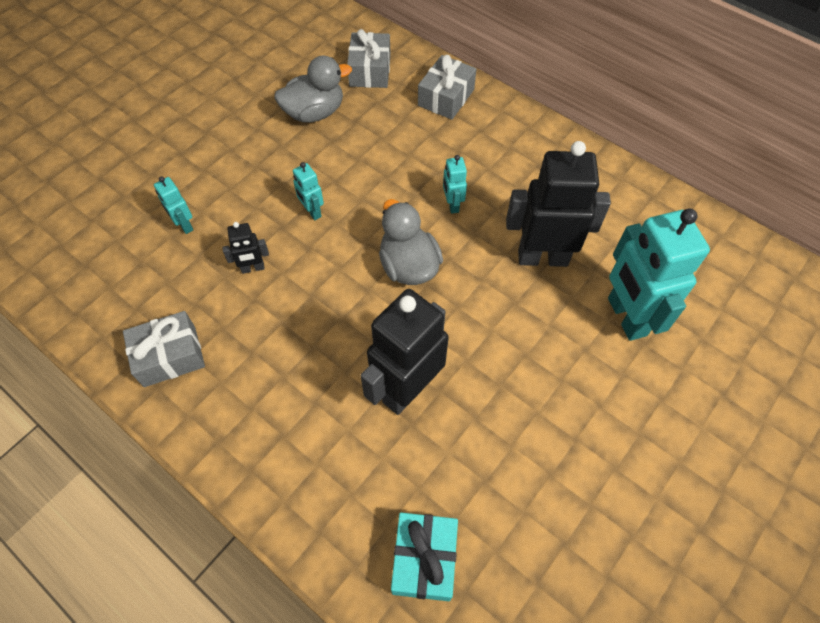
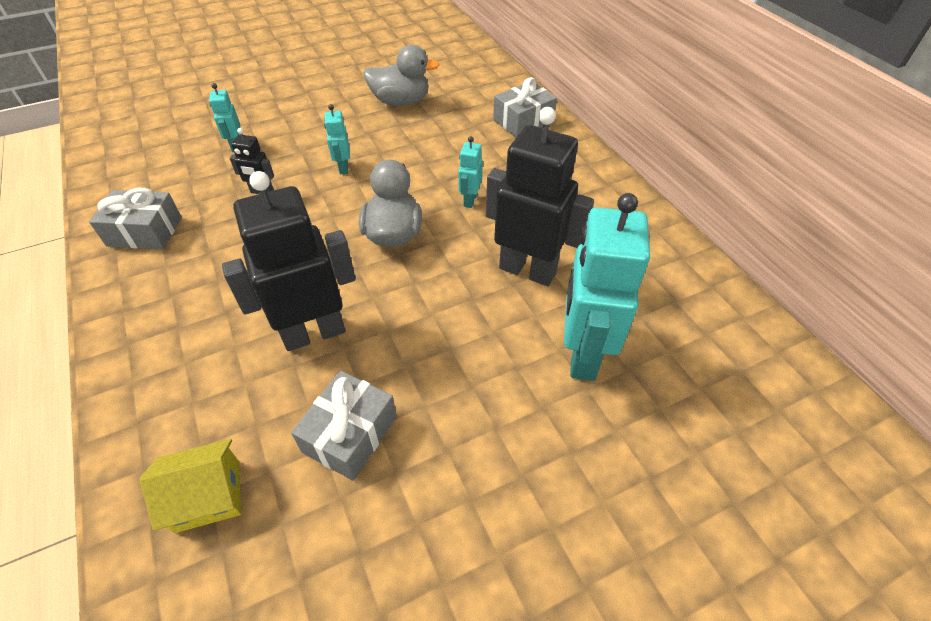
camera: 25 degrees right, 10 degrees down
(370, 71) = (470, 86): grey gift -> grey gift (350, 434)
(424, 559) = (207, 495): turquoise gift -> yellow house

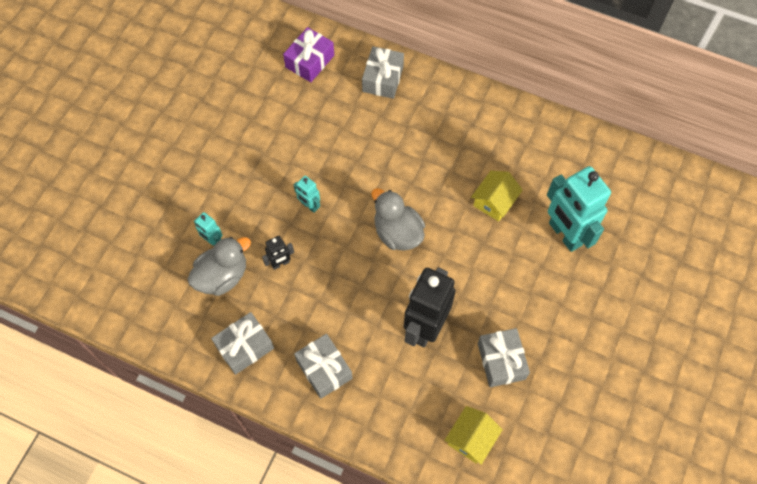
camera: 40 degrees left, 15 degrees up
(175, 298) = (324, 369): none -> grey gift
(401, 101) = (280, 117): grey duck -> grey duck (222, 276)
(469, 200) = (415, 174): turquoise robot -> none
(472, 82) = (310, 61): none -> purple gift
(527, 270) = (494, 202): black robot -> yellow house

